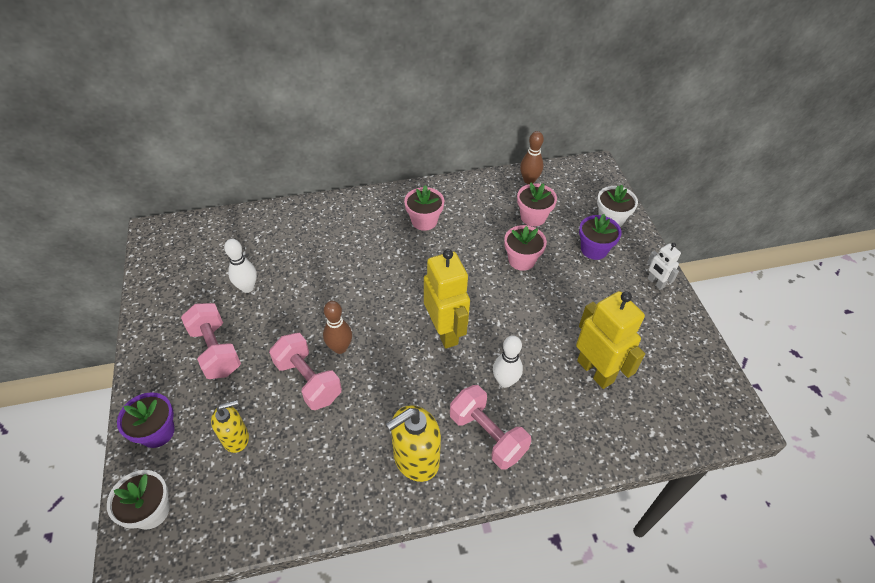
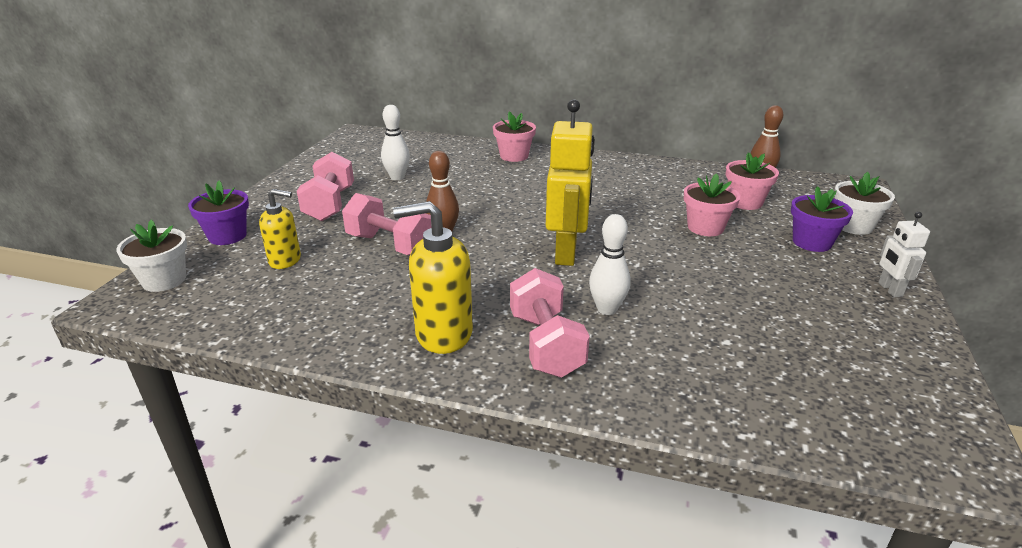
camera: 30 degrees right, 20 degrees down
(308, 380) = (390, 245): pink dumbbell -> pink dumbbell turned 45 degrees counterclockwise
(424, 221) = (611, 178): pink flower pot -> pink flower pot (514, 156)
(595, 371) = (740, 338): yellow robot -> none

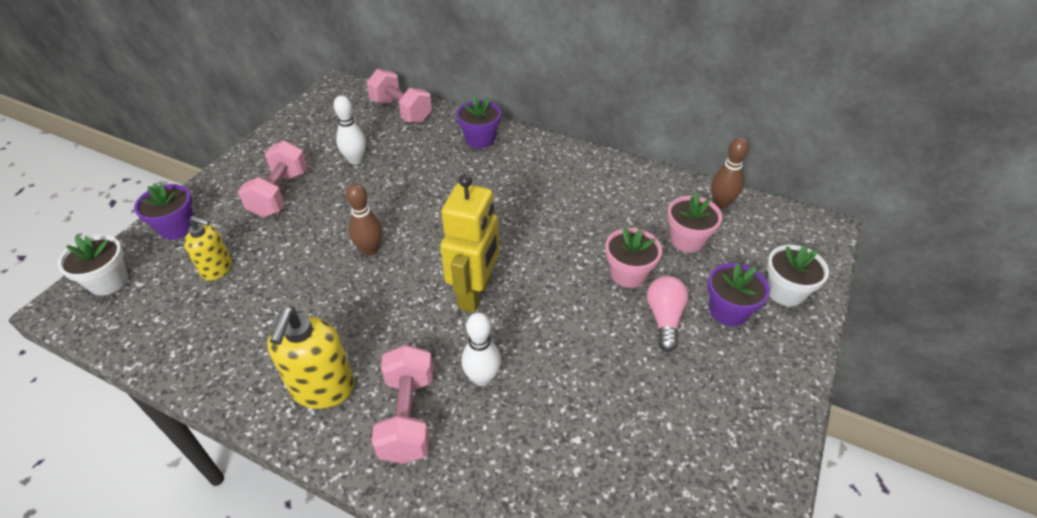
camera: 10 degrees right, 15 degrees up
(390, 245) = (316, 260): pink dumbbell -> pink dumbbell (401, 111)
(443, 334) = (322, 388): yellow soap dispenser -> yellow soap dispenser turned 90 degrees counterclockwise
(514, 156) = (480, 139): pink flower pot -> purple flower pot
(757, 252) = (664, 318): none -> pink light bulb
(889, 290) = (775, 393): white robot -> none

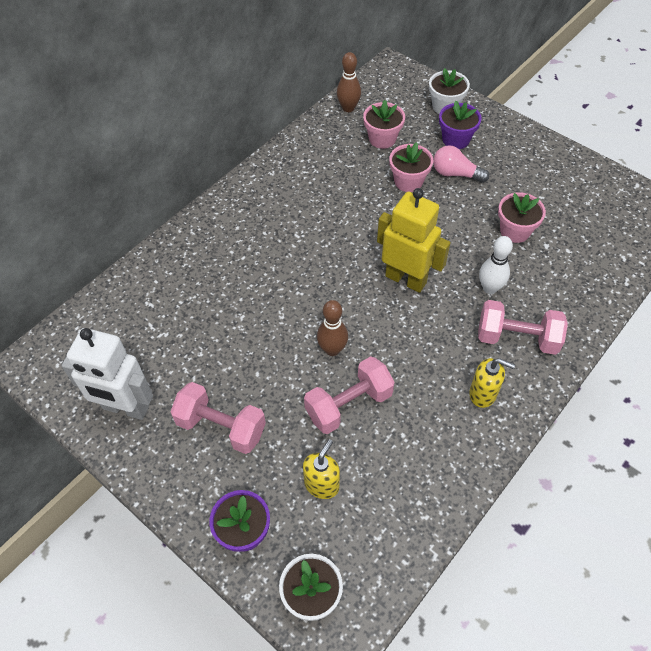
camera: 75 degrees left, 10 degrees up
(298, 139) = (125, 408): none -> white robot
(322, 388) = (483, 394): yellow soap dispenser -> yellow soap dispenser, size x0.63
(355, 160) = (189, 353): white bowling pin -> none
(401, 111) = (117, 303): pink dumbbell -> pink dumbbell (348, 405)
(480, 139) = (199, 242): purple flower pot -> none
(589, 397) = (515, 231): none -> pink flower pot

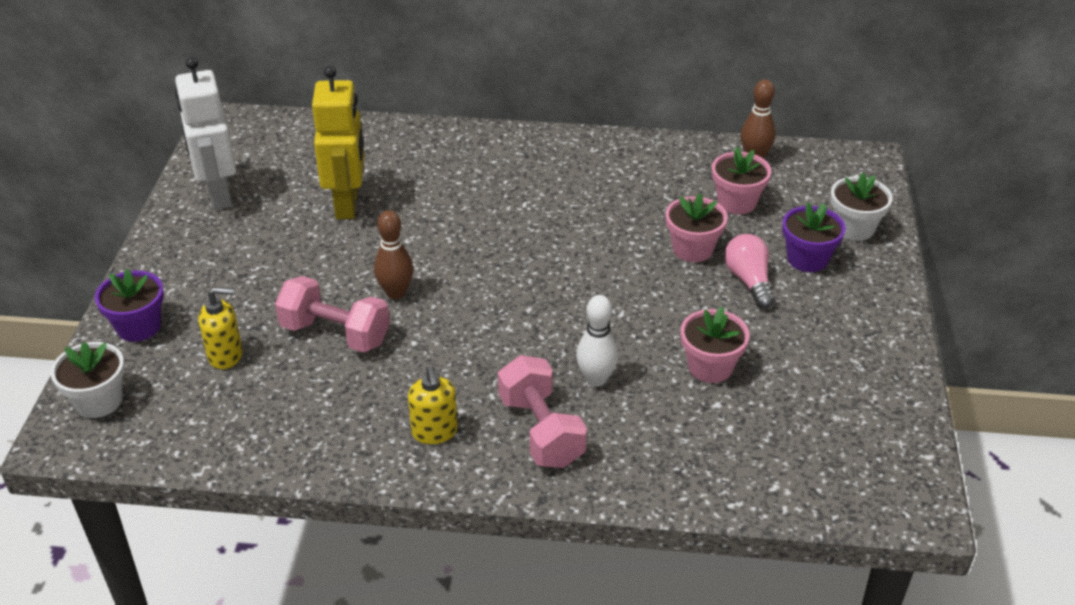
camera: 55 degrees right, 15 degrees down
(221, 427) = (242, 261): pink dumbbell -> none
(406, 279) = (542, 306): yellow robot -> yellow robot (347, 204)

